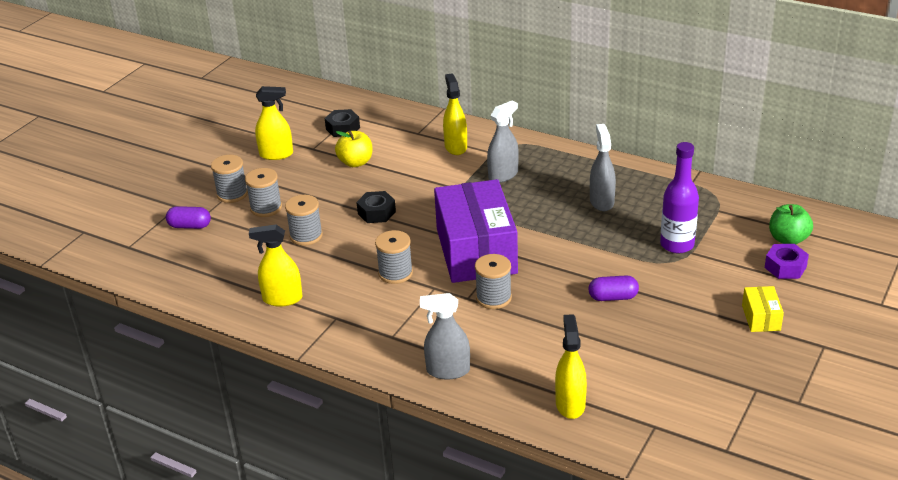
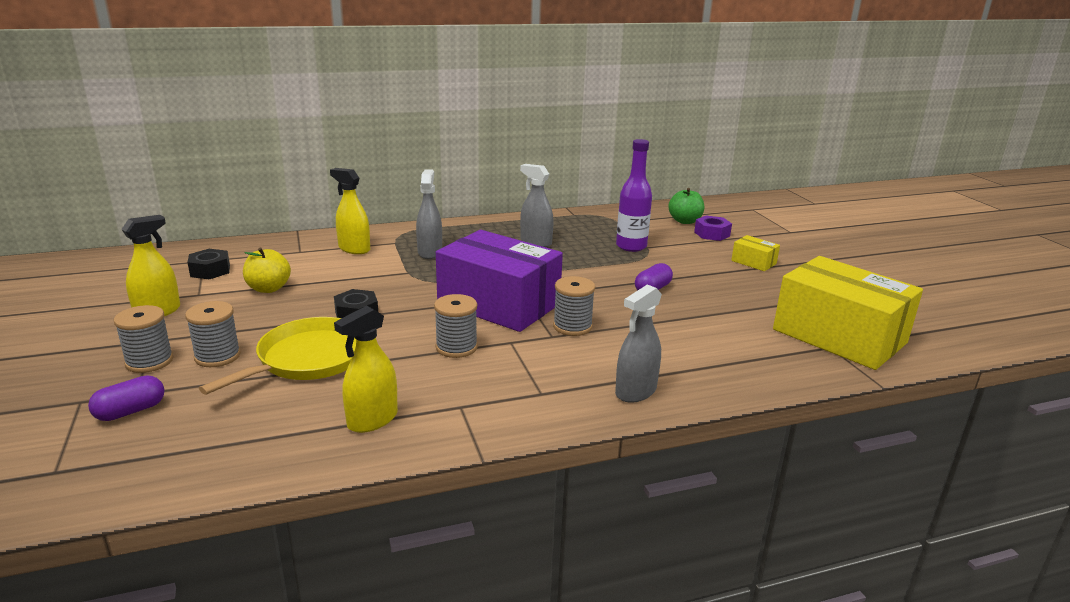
camera: 50 degrees left, 10 degrees down
(306, 236) = (308, 359): grey spool -> yellow pan
(570, 404) = (760, 363): yellow spray bottle -> none
(682, 423) = (839, 336): none -> yellow box

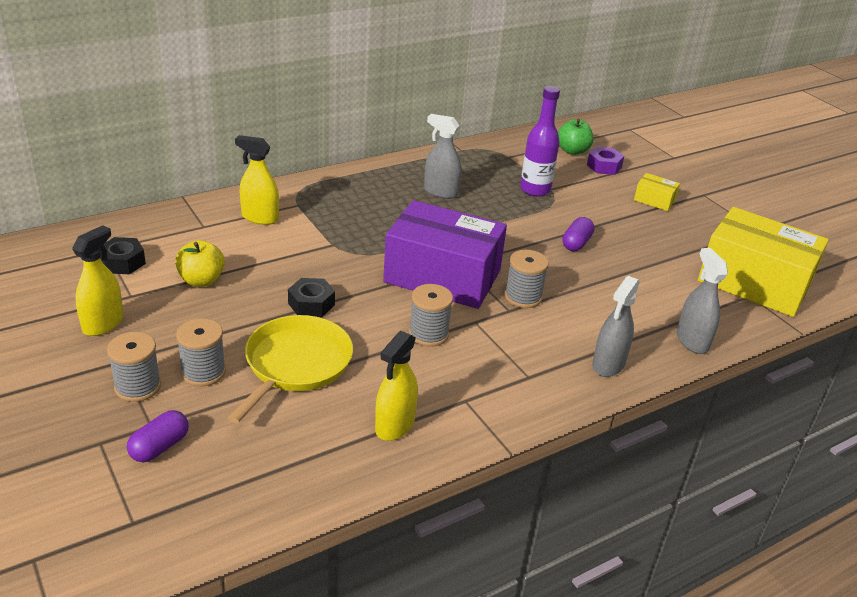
camera: 15 degrees left, 10 degrees up
(430, 252) = (341, 215): grey spray bottle -> grey spray bottle (692, 341)

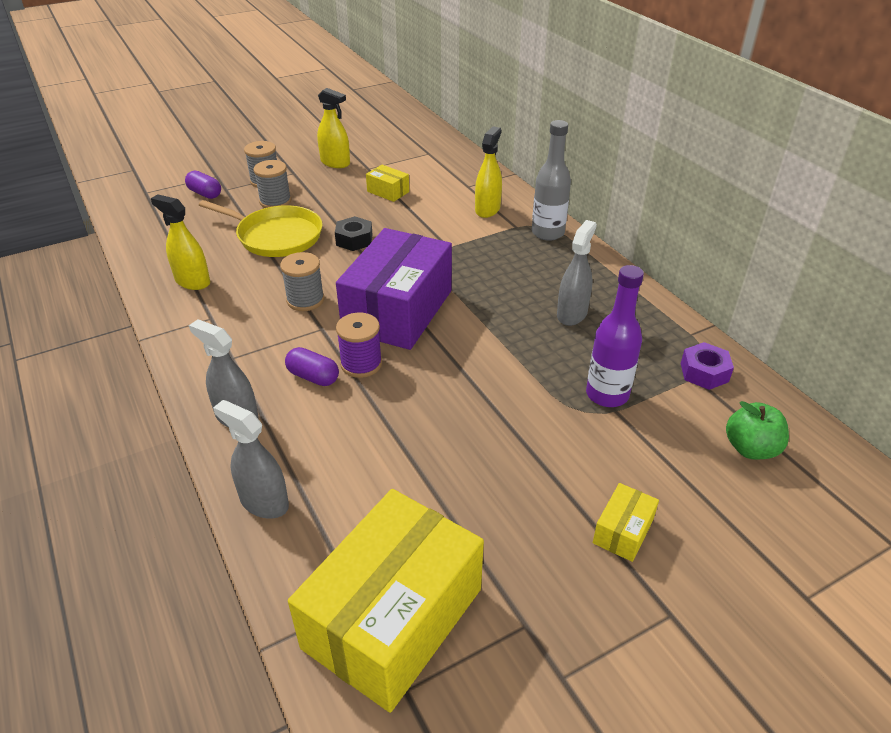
camera: 95 degrees right, 5 degrees up
(123, 262) = (411, 161): black nut -> none
(201, 280) = (388, 191): yellow apple -> yellow box
(312, 189) = (547, 233): none -> grey bottle
(523, 297) = (361, 364): grey spool -> purple spool
(576, 243) = (477, 420): purple capsule -> purple capsule (313, 377)
(604, 166) = (715, 482): purple nut -> purple nut (704, 372)
(692, 341) = (264, 502): grey spray bottle -> grey spray bottle turned 135 degrees counterclockwise

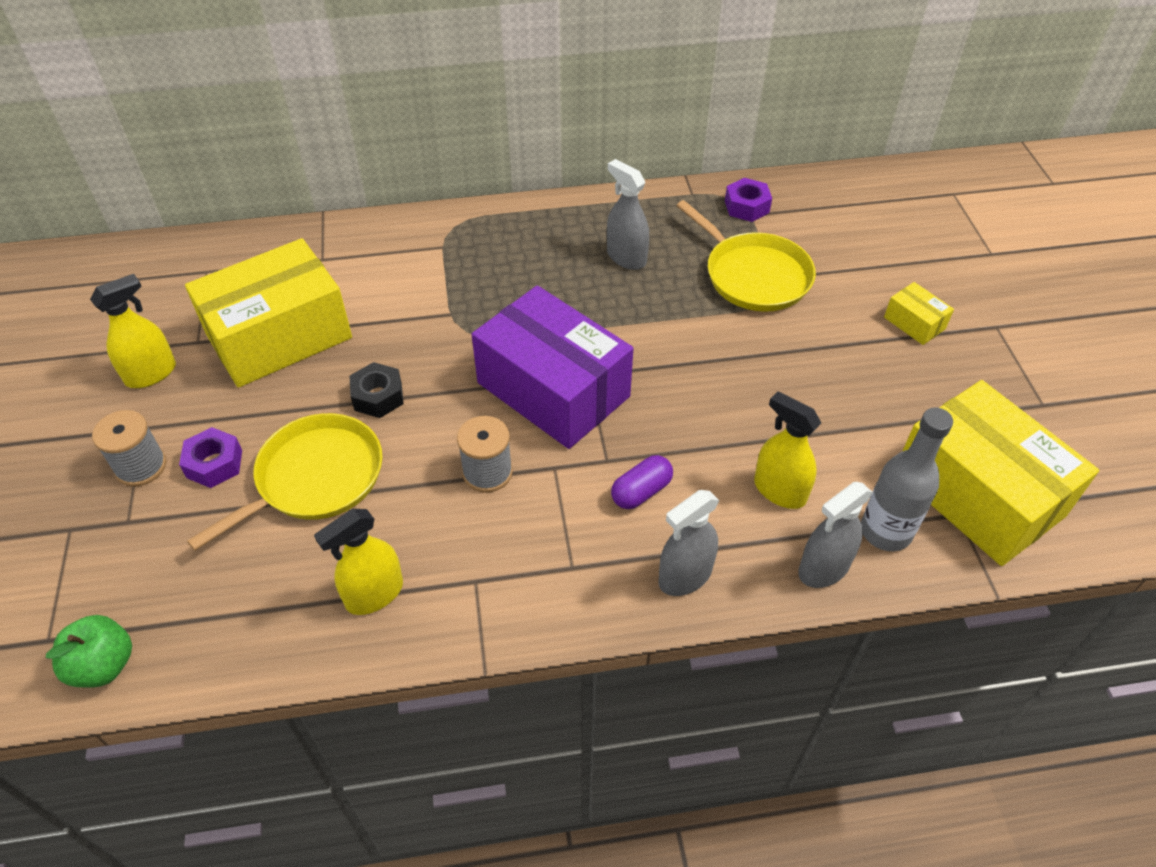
camera: 70 degrees left, 10 degrees up
(205, 193) = (121, 551): purple capsule -> none
(275, 201) = (214, 464): grey spool -> purple nut
(361, 364) = (636, 444): purple spool -> none
(388, 191) = (279, 336): yellow box -> yellow box, size x2.40
(487, 209) = (389, 258): yellow spray bottle -> yellow spray bottle (779, 490)
(547, 233) = (472, 226): grey bottle -> grey bottle (885, 531)
(607, 394) = (753, 275): purple bottle -> yellow pan
(750, 448) = (845, 219): green apple -> green apple (104, 665)

